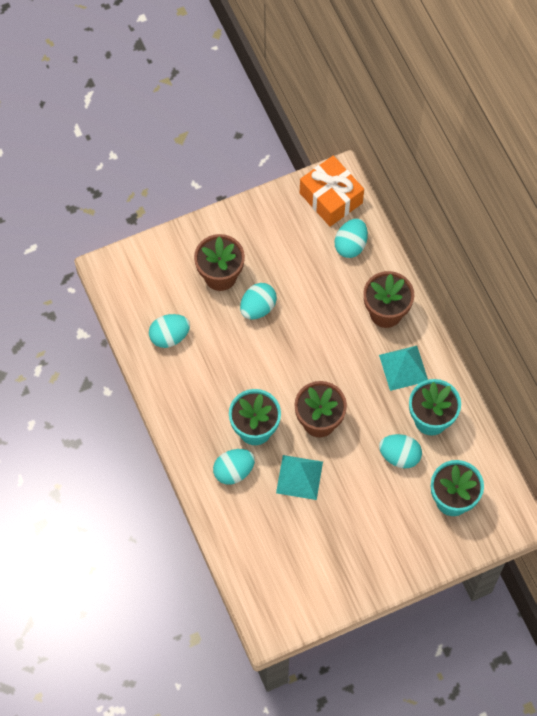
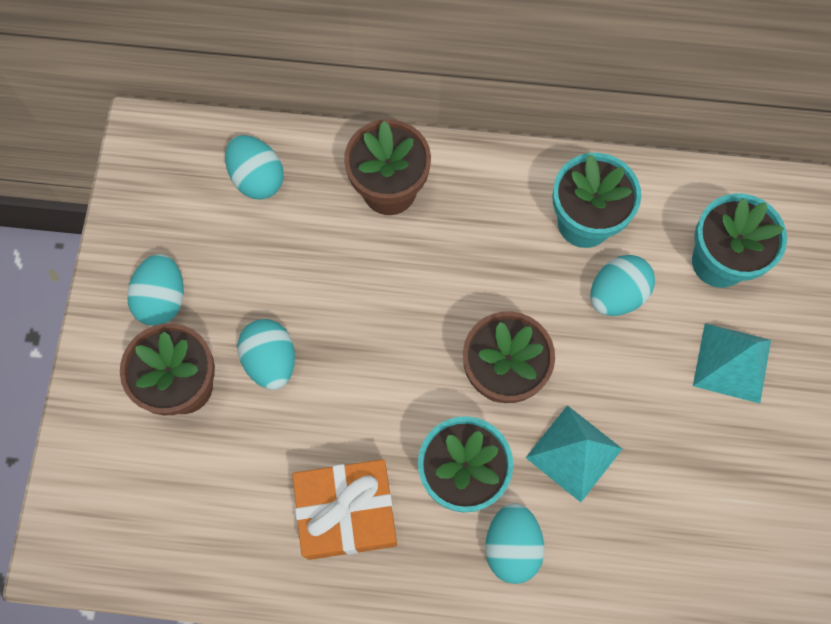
camera: 60 degrees left, 5 degrees up
(169, 336) = (233, 520): turquoise egg -> turquoise egg (162, 299)
(331, 198) = (168, 163): orange gift -> orange gift (347, 513)
(403, 367) = (486, 214): turquoise pyramid -> turquoise pyramid (732, 362)

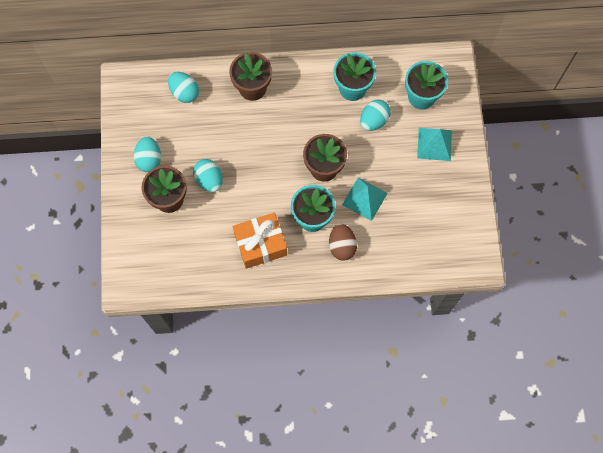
camera: 10 degrees left, 0 degrees up
(511, 546) = (342, 246): turquoise egg -> brown egg

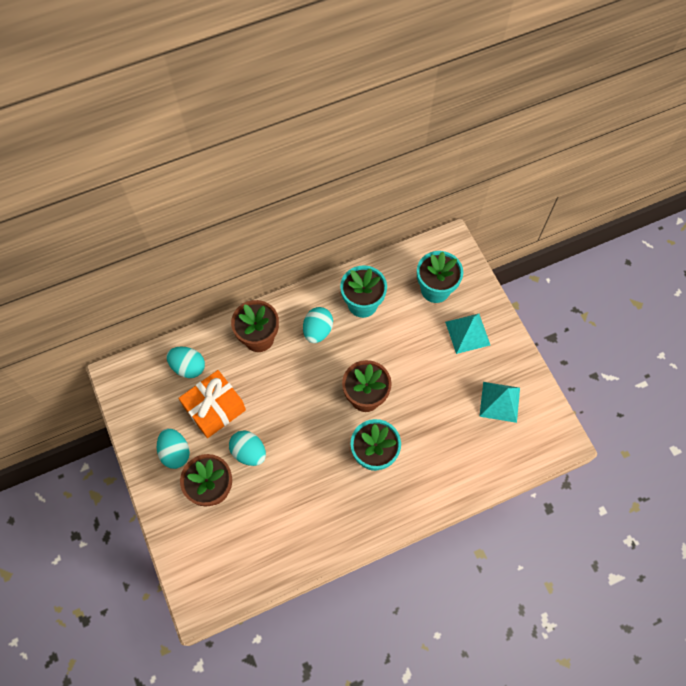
camera: 20 degrees left, 5 degrees down
(260, 244) = (330, 503): orange gift -> orange gift (215, 408)
(342, 246) = (416, 474): brown egg -> none
(364, 198) = (420, 414): turquoise pyramid -> turquoise pyramid (499, 401)
(374, 121) = (397, 330): turquoise egg -> turquoise egg (317, 330)

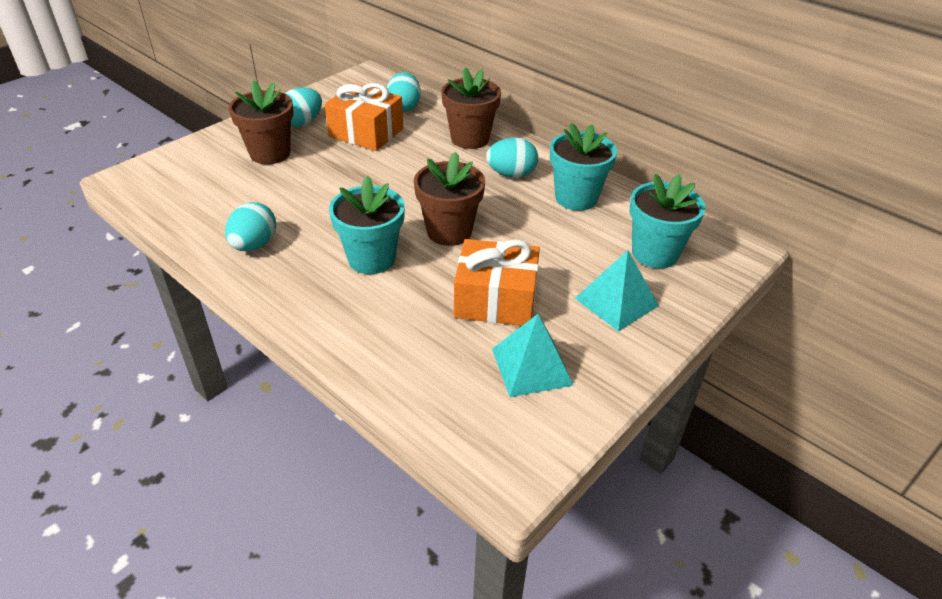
camera: 65 degrees right, 25 degrees down
(249, 452) = (325, 165): turquoise egg -> turquoise egg (254, 245)
(441, 397) = (495, 299): none -> orange gift

